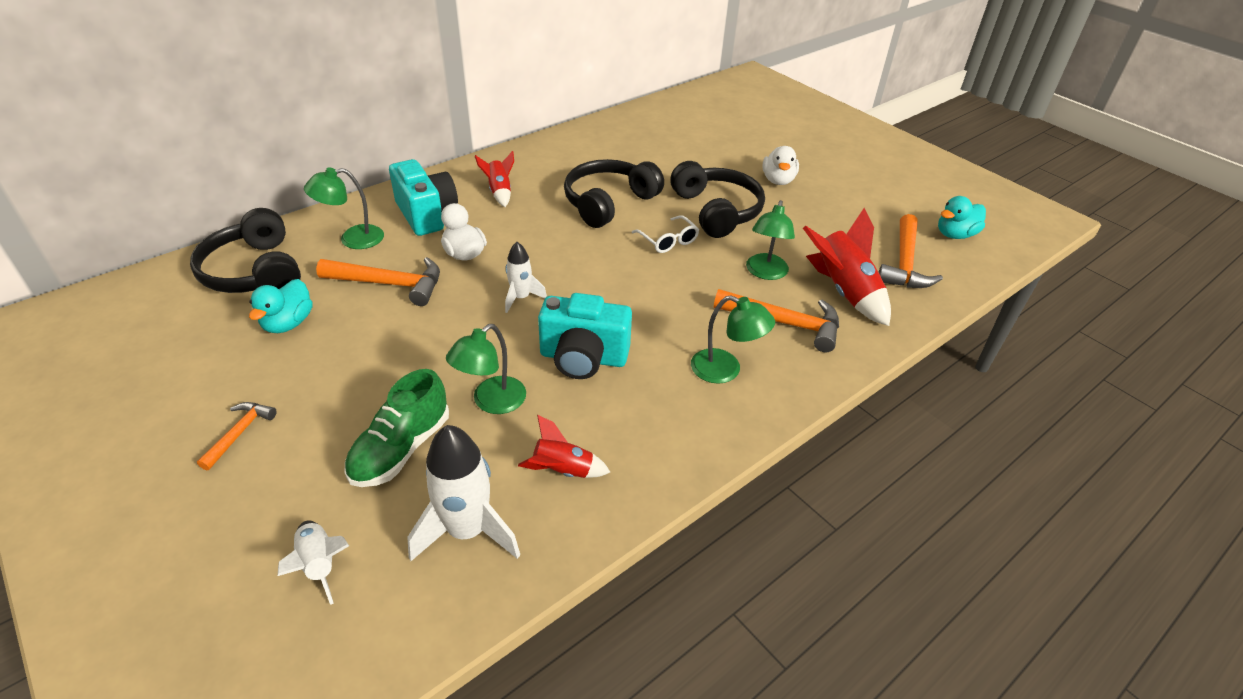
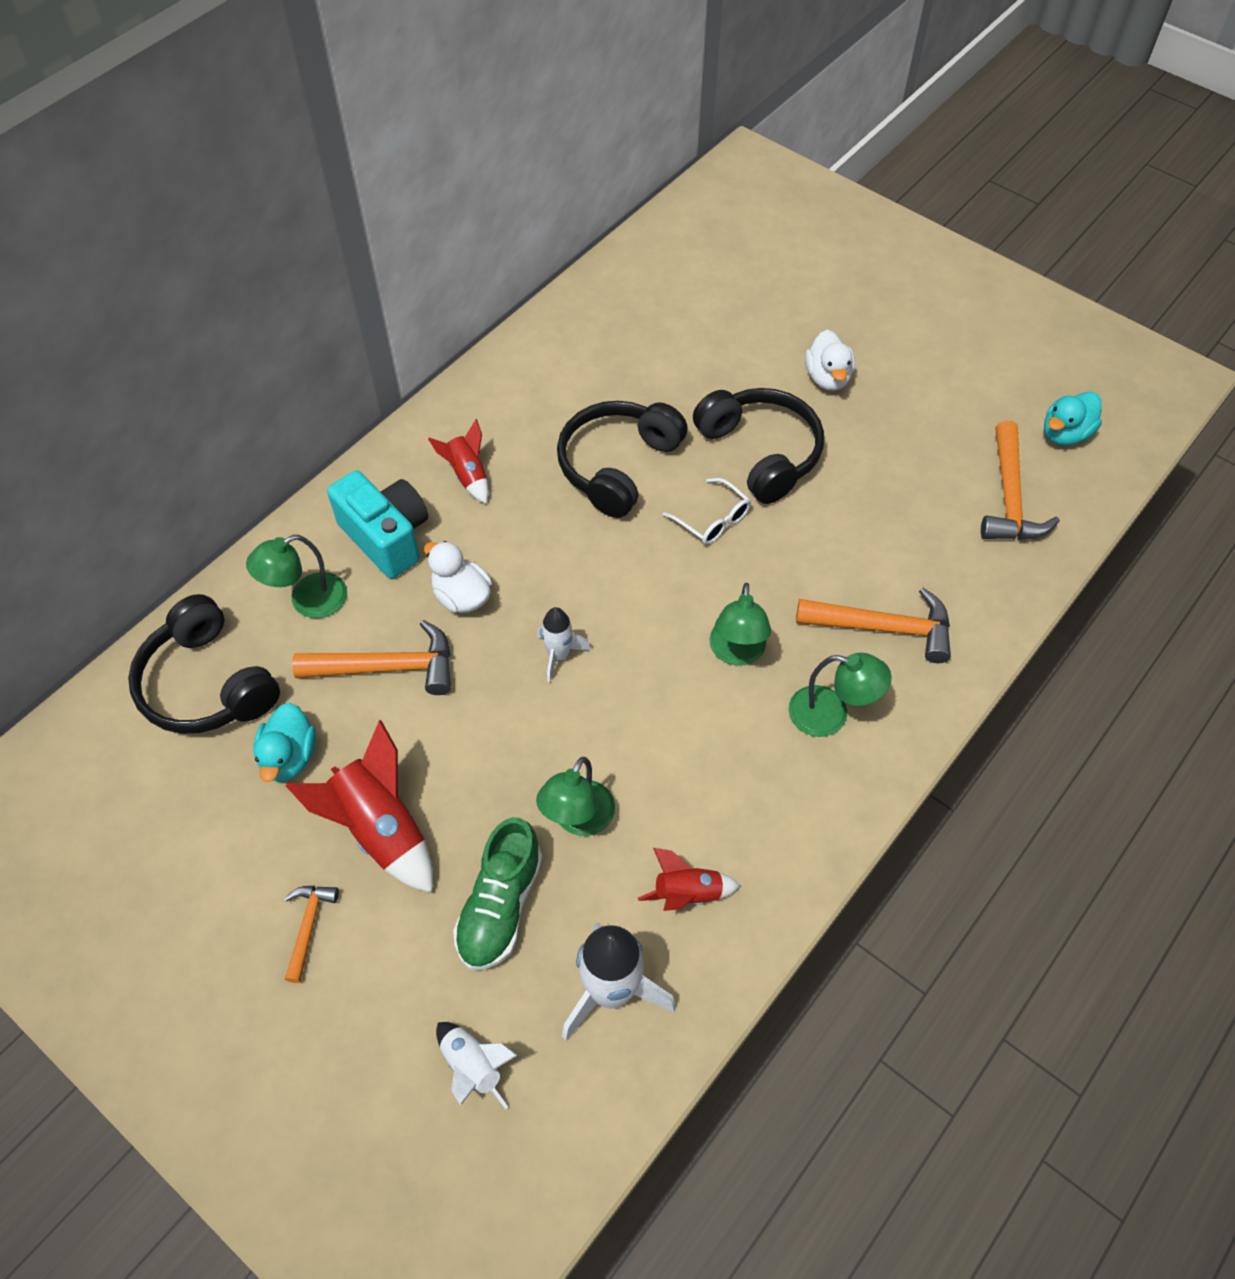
camera: 10 degrees left, 15 degrees up
(583, 358) = (662, 732): turquoise camera -> none
(765, 273) = (845, 550): green lamp -> green lamp (737, 653)
(843, 292) = (944, 561): red rocket -> red rocket (380, 829)

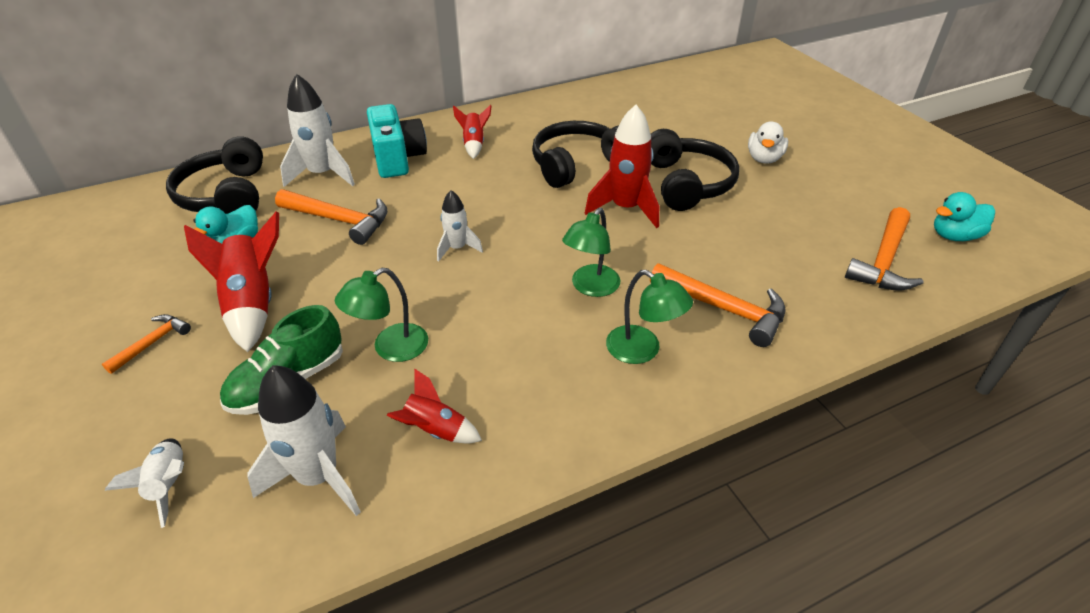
camera: 25 degrees right, 15 degrees down
(307, 601) = (322, 174): green lamp -> white rocket
(461, 596) = (419, 199): white duck -> none
(712, 520) = (625, 208): white glasses -> red rocket

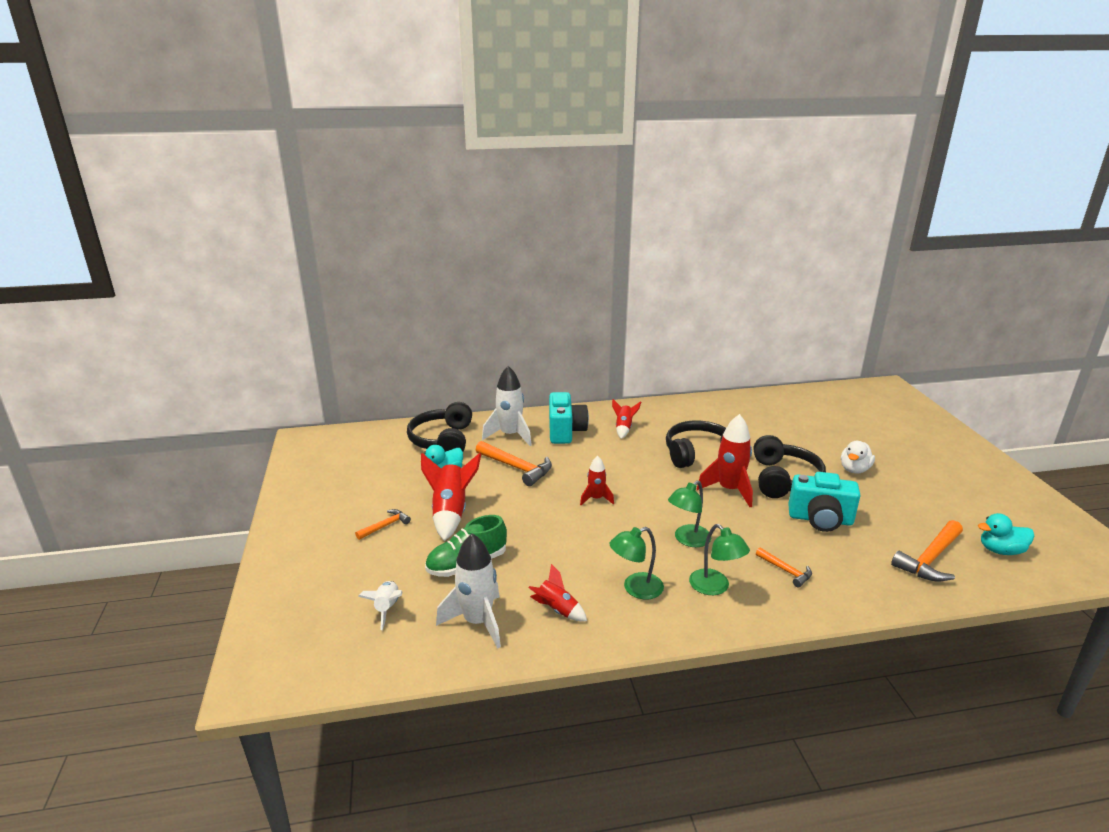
camera: 15 degrees right, 15 degrees down
(391, 348) = (537, 555): green lamp -> green lamp (635, 589)
(457, 248) = (596, 499): white rocket -> red rocket
(723, 309) = (786, 571): orange hammer -> orange hammer, size x0.56
(744, 230) = (820, 519): none -> turquoise camera

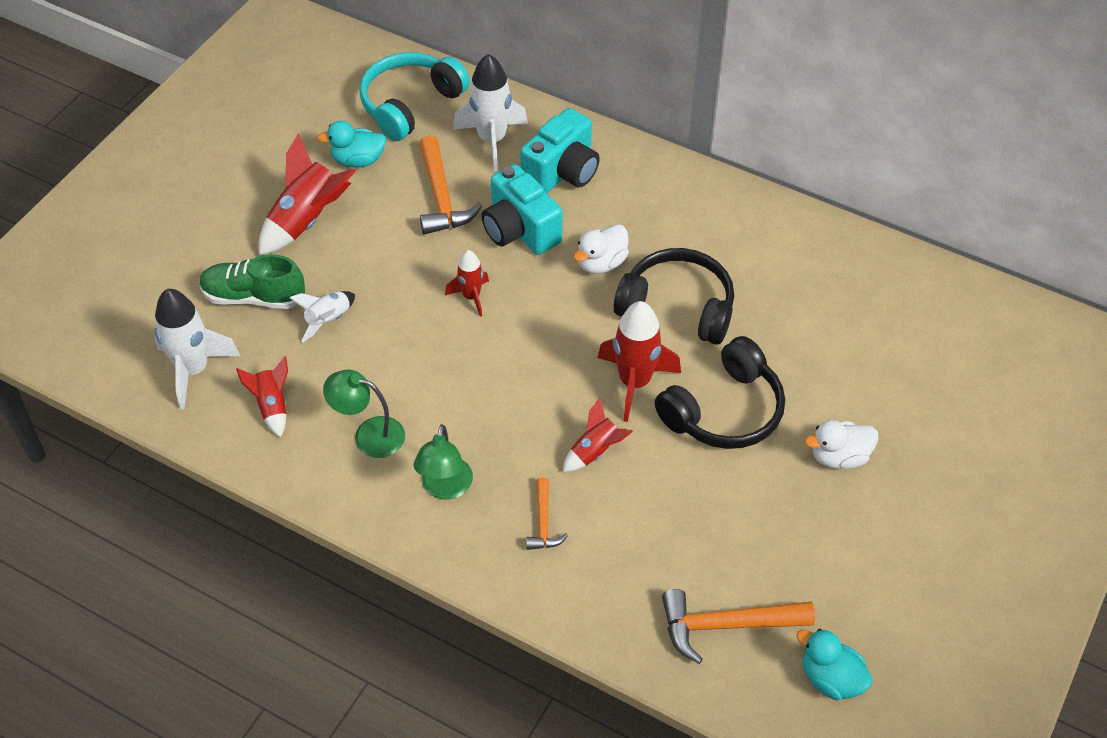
camera: 40 degrees right, 25 degrees up
(385, 526) = (231, 198): orange hammer -> none
(387, 608) = (138, 302): white rocket -> white rocket (328, 320)
(442, 440) = (410, 104): black headphones -> turquoise headphones
(624, 428) = (638, 209): red rocket -> red rocket (595, 451)
(639, 455) = (601, 263): none -> white duck
(687, 540) = (496, 415): green lamp -> none
(820, 519) = (680, 492): turquoise camera -> turquoise camera (520, 230)

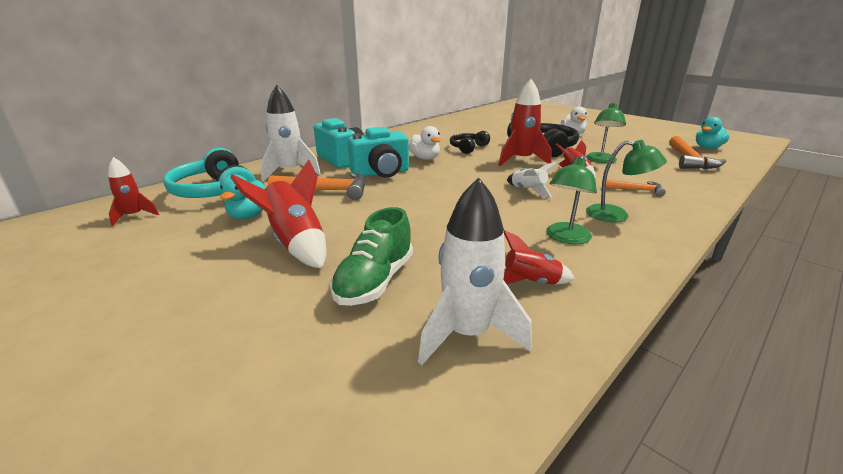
camera: 75 degrees left, 25 degrees down
(328, 320) = (428, 244): white rocket -> white rocket (528, 190)
(471, 297) = (432, 191): red rocket -> red rocket (134, 216)
(675, 491) = (601, 160): none -> green lamp
(677, 307) = (468, 148): black headphones -> black headphones, size x0.59

